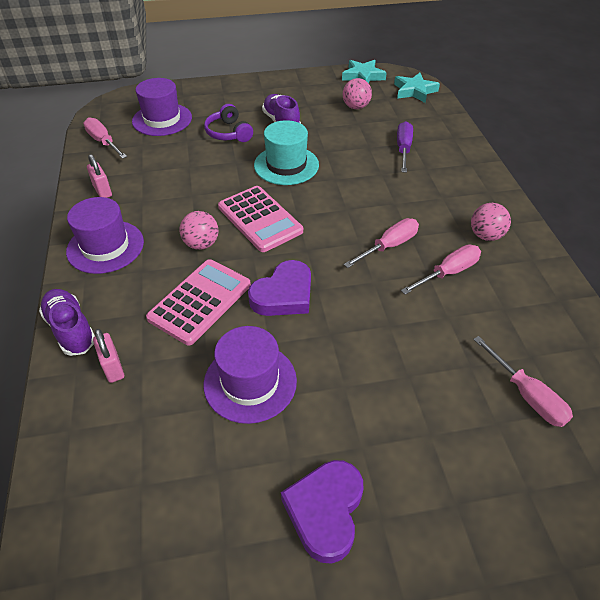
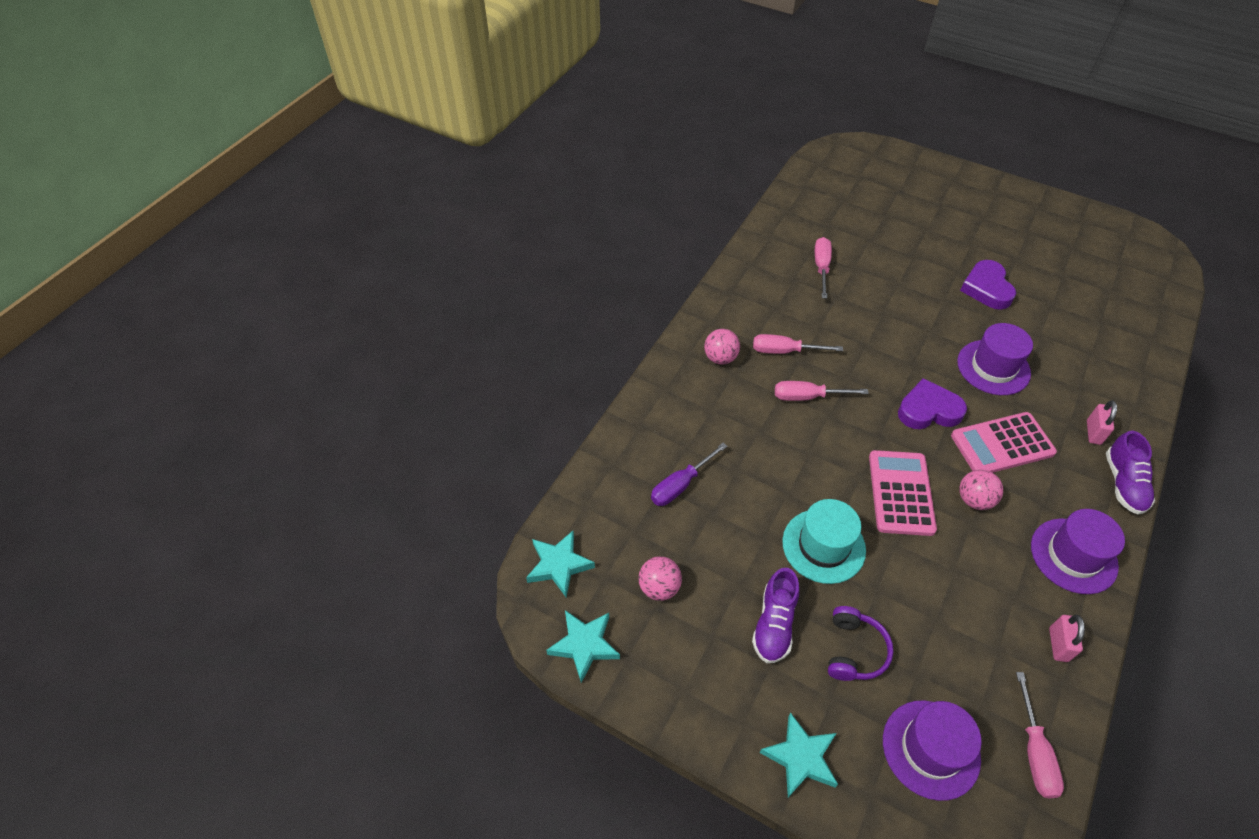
camera: 140 degrees left, 5 degrees up
(225, 91) = (800, 757): none -> turquoise star
(325, 511) = (986, 288): purple heart -> purple heart turned 120 degrees clockwise

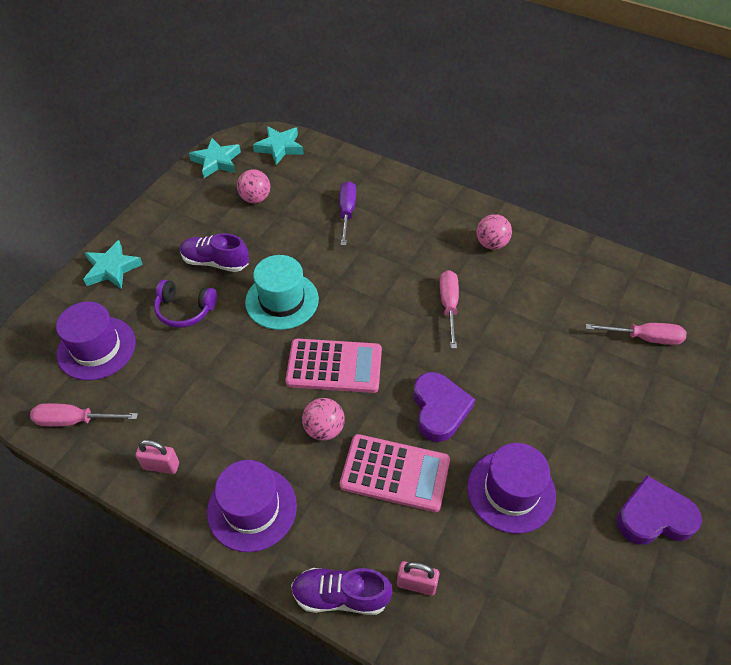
camera: 90 degrees right, 0 degrees up
(680, 485) = (347, 212): purple screwdriver -> purple screwdriver turned 45 degrees clockwise
(784, 351) = (507, 293): pink screwdriver -> none
(1002, 444) = (395, 473): pink calculator -> pink calculator turned 120 degrees clockwise

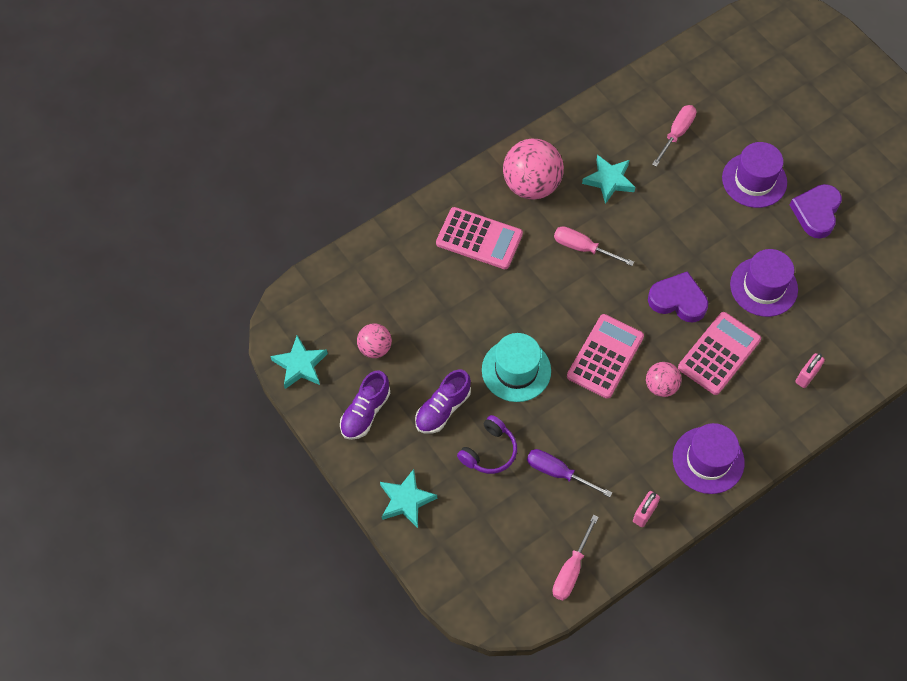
camera: 65 degrees left, 10 degrees up
(96, 348) = (499, 535): purple hat -> purple hat (754, 180)
(279, 147) = (311, 301): turquoise star -> turquoise star (609, 180)
(340, 596) = (797, 426): purple shoe -> purple shoe (365, 412)
(347, 212) = (435, 279): purple screwdriver -> purple screwdriver (558, 473)
(407, 227) = (479, 239): none -> pink calculator
(491, 244) = (531, 185): pink ball -> pink ball, size x1.84

